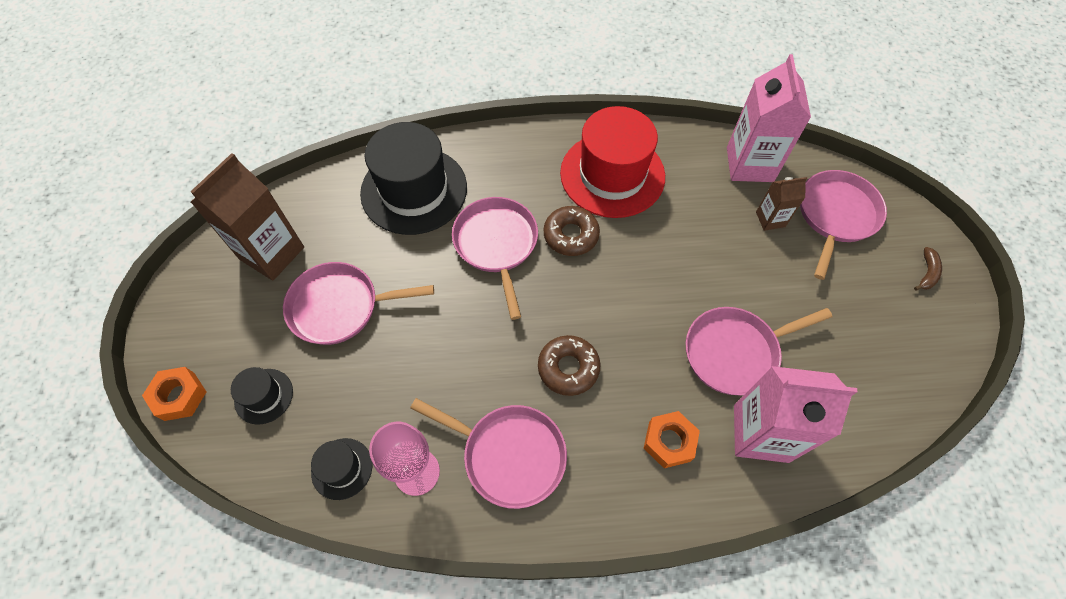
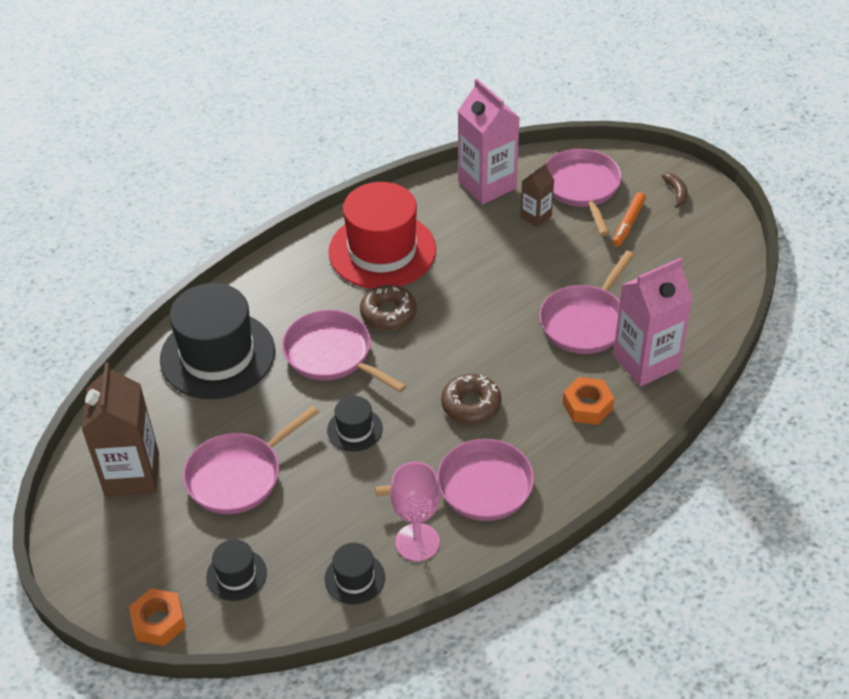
camera: 35 degrees left, 15 degrees down
(457, 326) = (355, 429): none -> black hat
(853, 277) = (628, 223): none -> orange marker

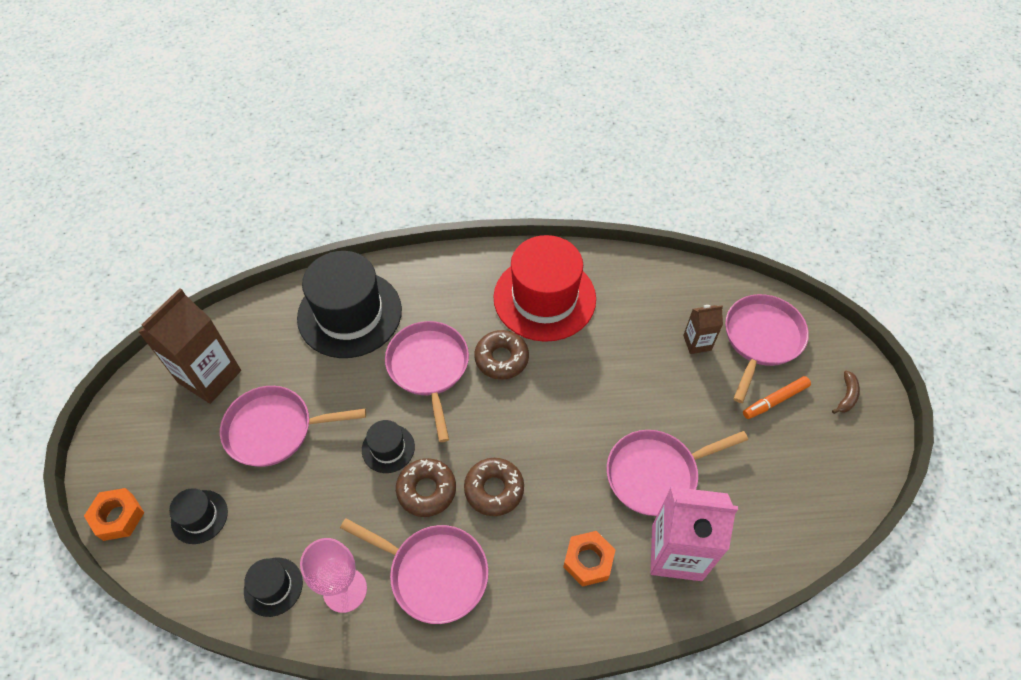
camera: 35 degrees right, 10 degrees up
(416, 438) = (426, 490): none -> brown donut
(487, 185) = (679, 288): pink carton -> none

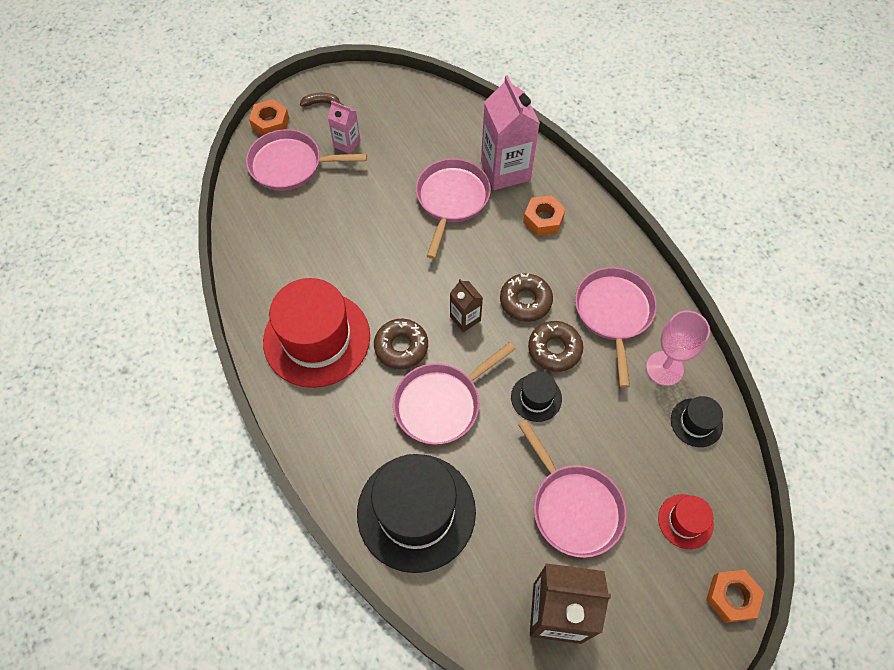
camera: 115 degrees left, 5 degrees up
(199, 517) = (685, 521): black hat -> red hat
(656, 474) = (451, 199): pink pan -> pink pan turned 120 degrees counterclockwise
(697, 343) = (314, 207): brown carton -> brown carton (465, 318)
(775, 400) = (347, 144): orange marker -> pink carton
(828, 339) = (270, 123): none -> orange nut

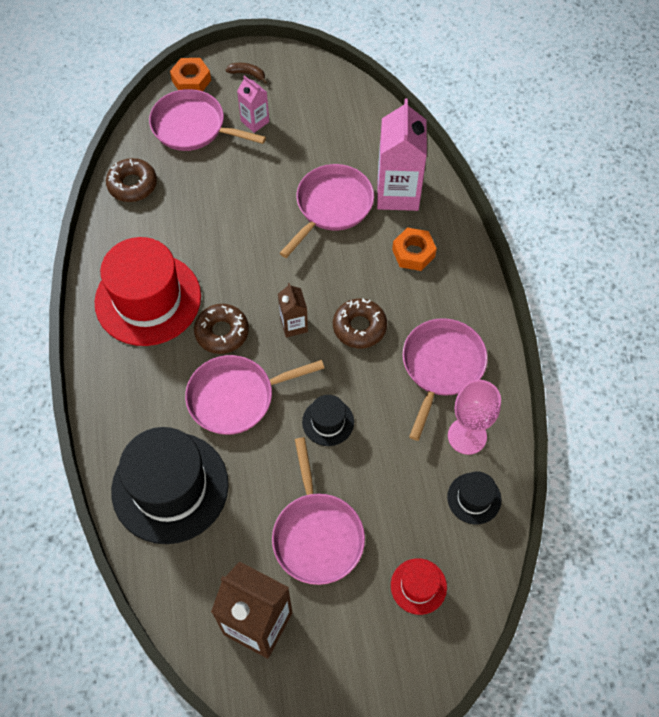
camera: 20 degrees right, 0 degrees up
(554, 349) = (366, 382): brown donut -> brown donut (132, 185)
(731, 597) = (430, 671): orange nut -> none

